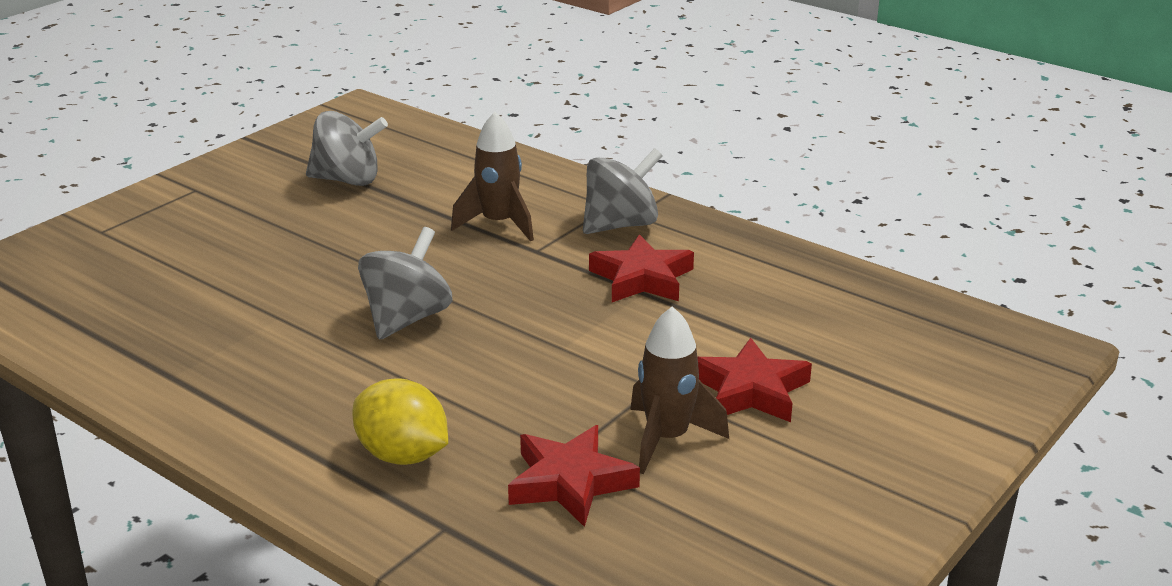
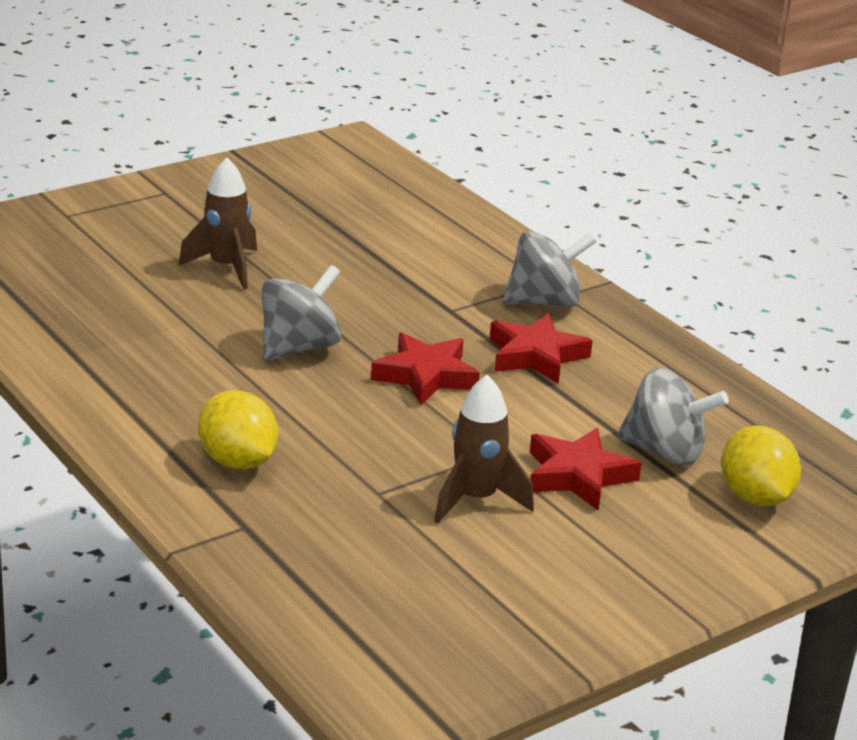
camera: 15 degrees right, 0 degrees up
(348, 180) = (308, 209): grey spinning top -> grey spinning top (665, 452)
(499, 224) = (428, 278): brown rocket -> brown rocket (226, 268)
(570, 482) = (370, 515): red star -> red star (426, 376)
(925, 373) = (755, 497): none -> yellow lemon

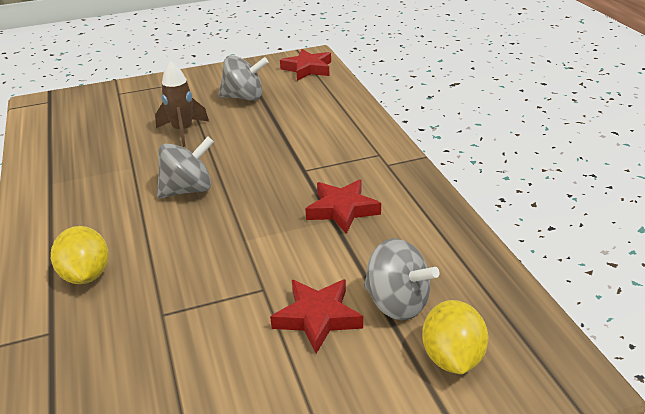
camera: 20 degrees right, 5 degrees up
(426, 376) = (257, 219): red star -> red star (308, 69)
(476, 499) = (228, 330): brown rocket -> none
(544, 302) = (371, 169): grey spinning top -> grey spinning top (244, 97)

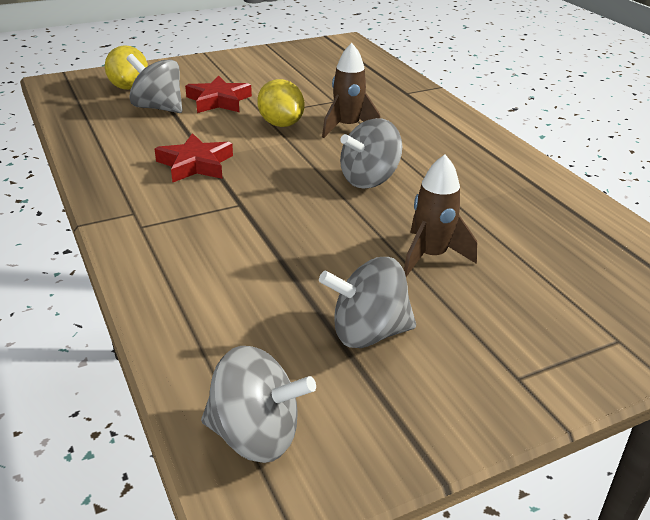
camera: 170 degrees right, 0 degrees up
(86, 275) = (411, 117): yellow lemon -> yellow lemon (281, 124)
(171, 259) = (347, 127): none -> brown rocket
(308, 69) = (256, 435): red star -> grey spinning top

